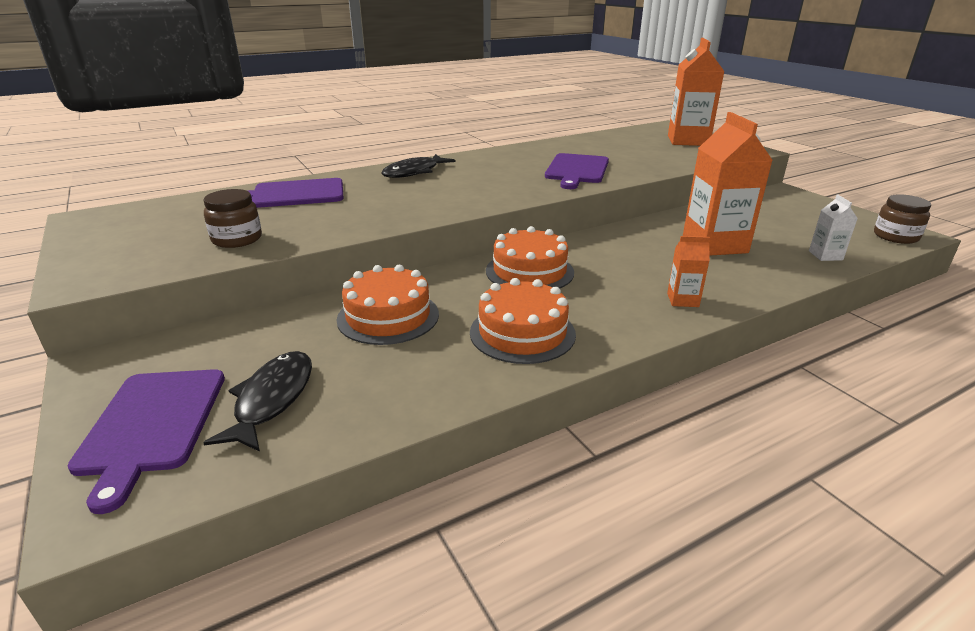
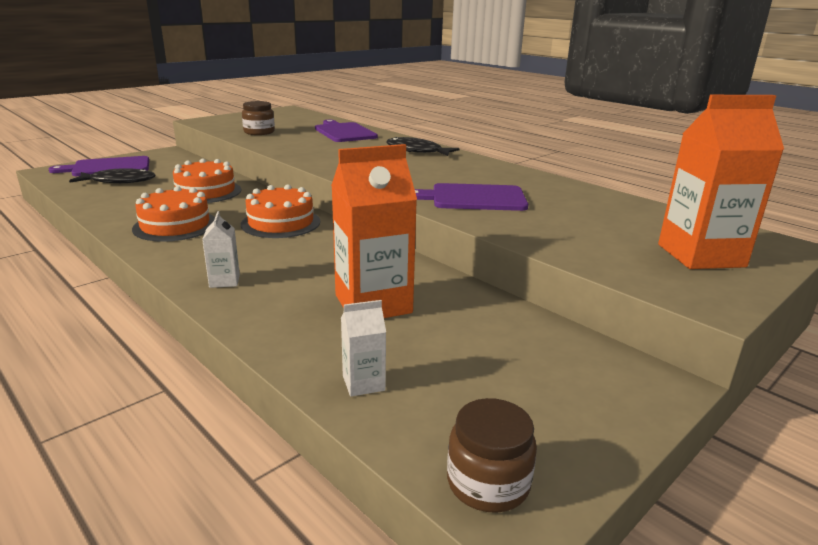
camera: 75 degrees right, 5 degrees down
(682, 300) = (224, 281): orange carton -> white carton

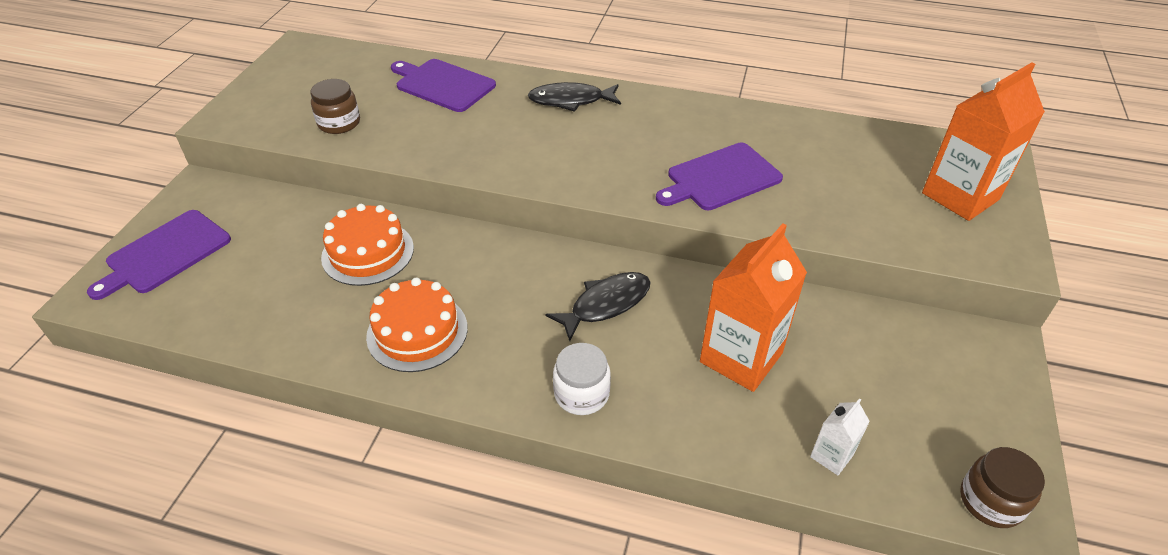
camera: 30 degrees left, 20 degrees up
(119, 181) = (226, 277): black fish -> black fish (605, 304)
(224, 281) = (581, 394): white carton -> white jar
(281, 223) = (523, 274): orange cake -> none

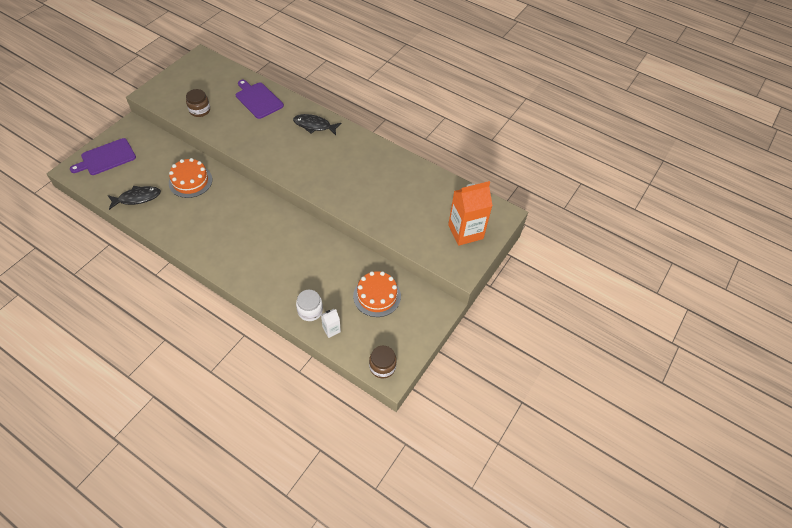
camera: 15 degrees right, 10 degrees up
(417, 332) = (194, 226): orange cake -> orange cake (377, 296)
(581, 394) = (247, 273): white jar -> white jar (310, 311)
(605, 304) = (279, 236): black fish -> black fish (137, 198)
(720, 178) = (358, 190): purple cutting board -> none
(741, 357) = (322, 278): orange carton -> none

